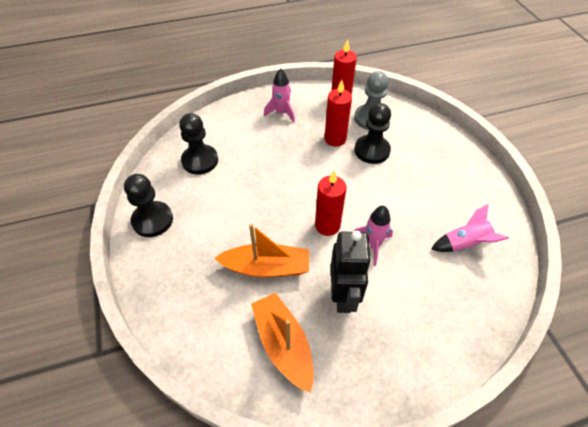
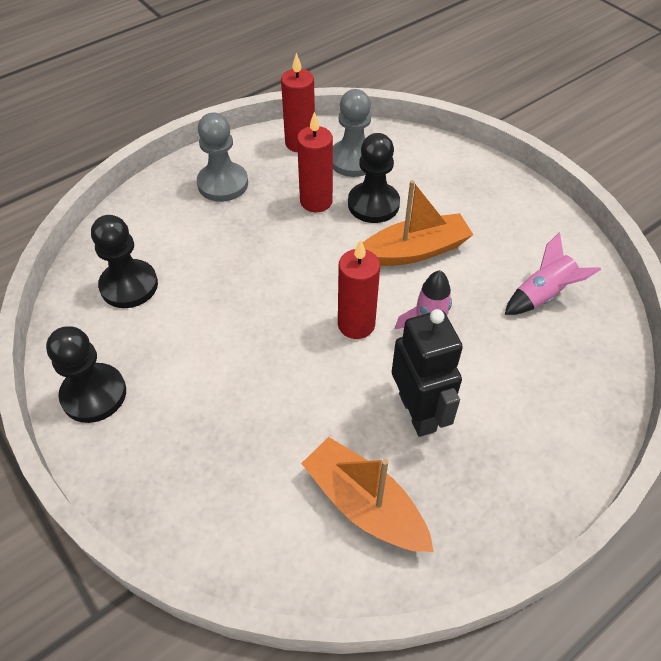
camera: 20 degrees left, 0 degrees up
(266, 267) = (296, 408): orange boat -> orange boat (415, 251)
(281, 113) = (223, 184): pink rocket -> grey pawn

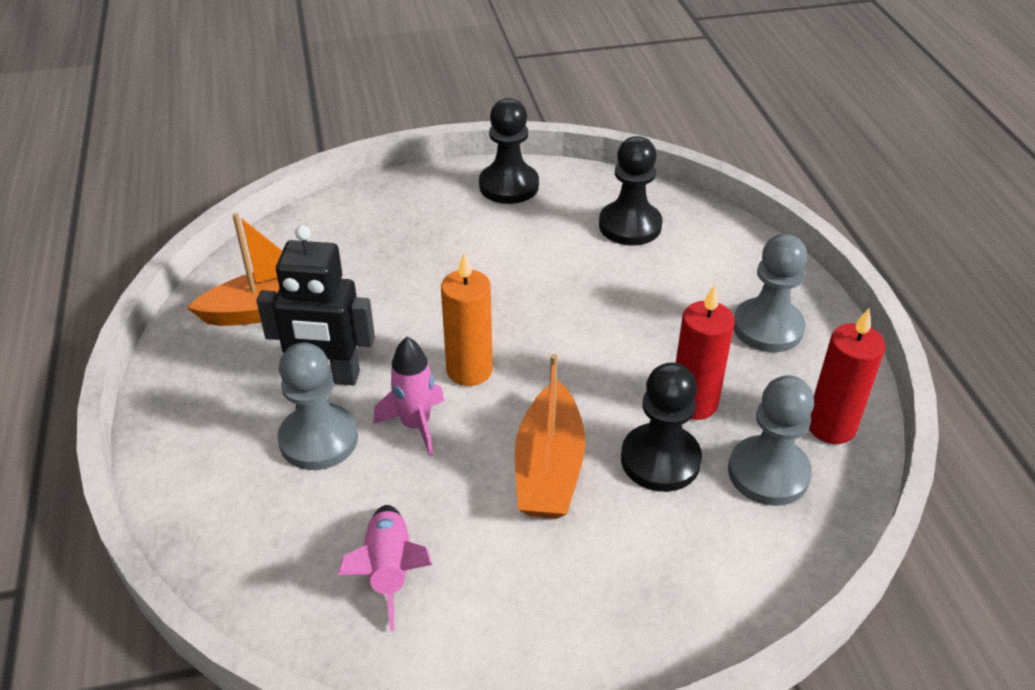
camera: 115 degrees right, 10 degrees down
(356, 324) = (469, 370): red candle -> orange candle
(479, 384) = (318, 439): none -> grey pawn

